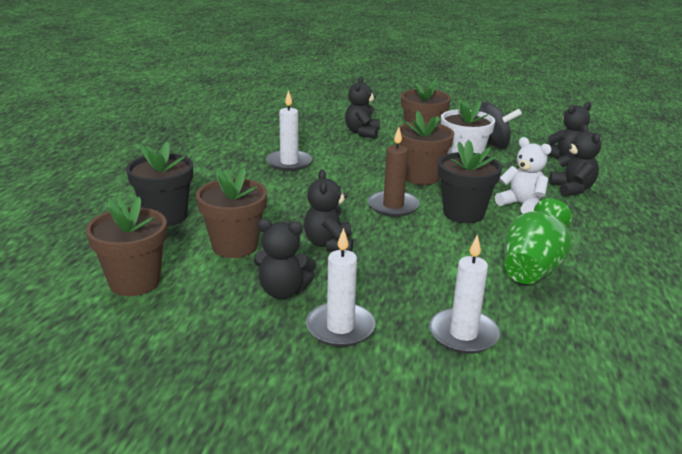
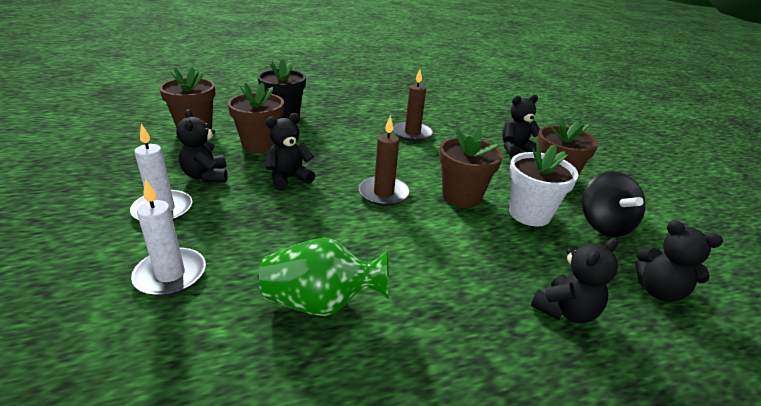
camera: 60 degrees right, 5 degrees up
(289, 163) = (412, 133): white candle -> brown candle
(463, 213) = (408, 235): black flower pot -> none
(521, 205) = (470, 272): white teddy bear -> none

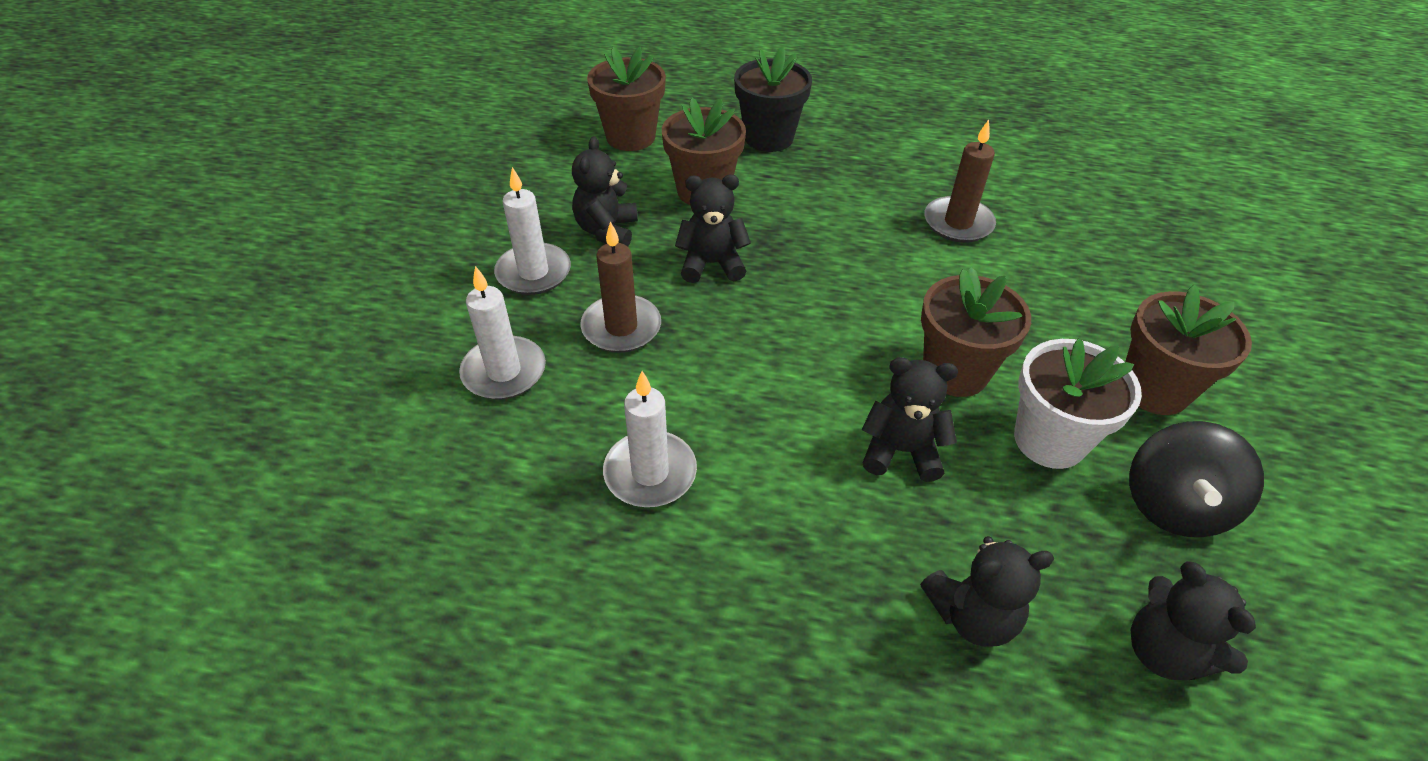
camera: 30 degrees right, 15 degrees up
(322, 303) = (650, 472): green vase -> white candle
(383, 193) = (833, 330): brown candle -> brown candle (621, 327)
(515, 149) = (1131, 305): black teddy bear -> black teddy bear (901, 451)

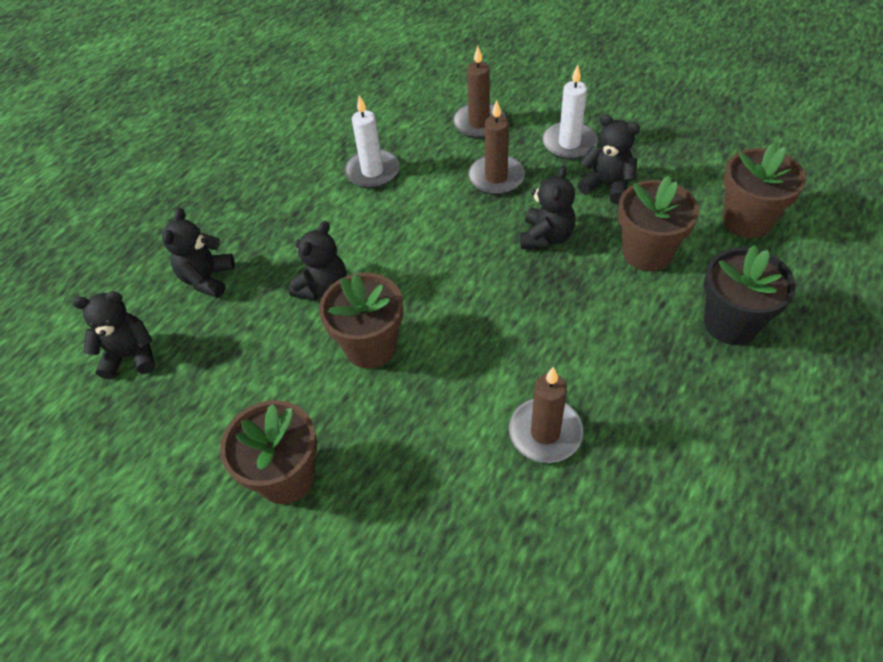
camera: 115 degrees right, 5 degrees up
(504, 371) = (479, 123): white candle -> brown candle
(1049, 440) = (285, 375): white flower pot -> none
(1173, 505) = (197, 421): black spinning top -> none

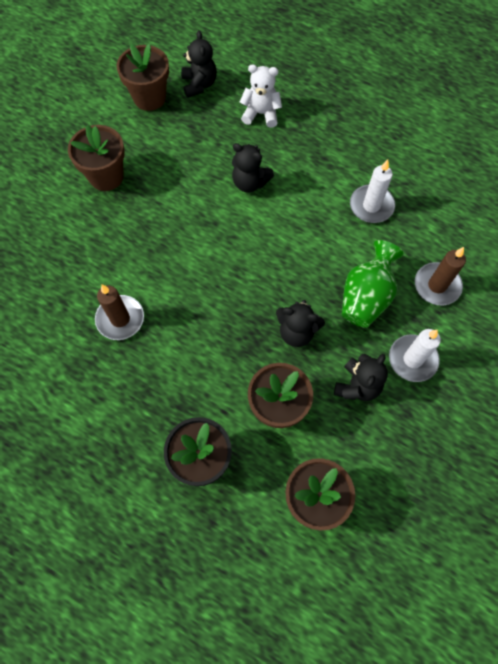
camera: 85 degrees right, 15 degrees up
(207, 279) = (261, 114): black teddy bear -> white teddy bear
(370, 347) = (197, 214): brown flower pot -> brown flower pot (149, 98)
(496, 177) = (366, 297): brown candle -> green vase

